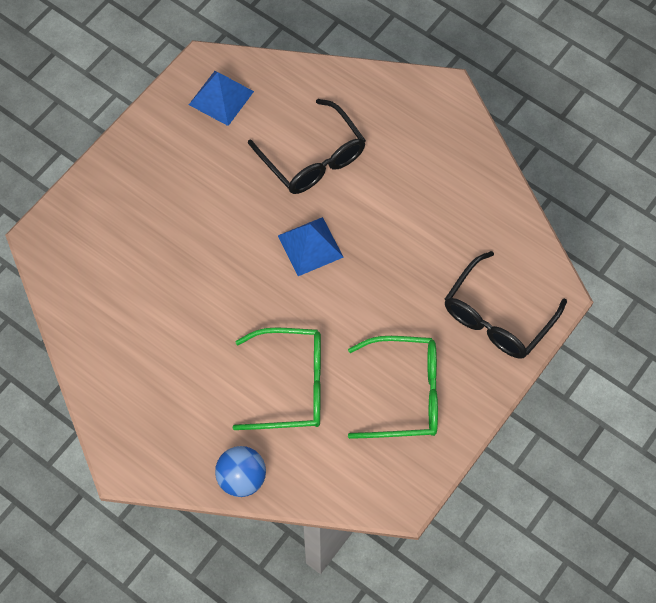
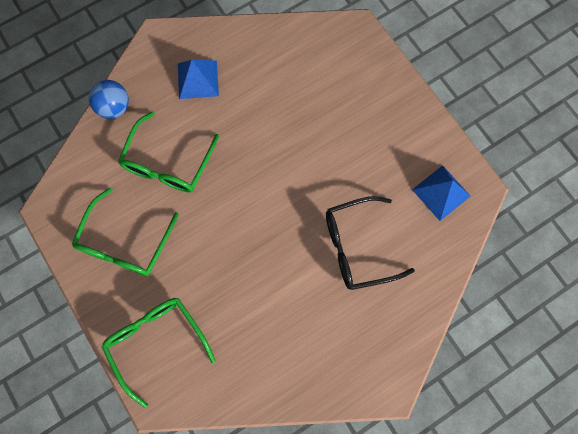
camera: 110 degrees right, 10 degrees up
(310, 246) = (277, 216): blue pyramid -> blue pyramid (198, 79)
(498, 316) = (157, 343): black glasses -> green glasses

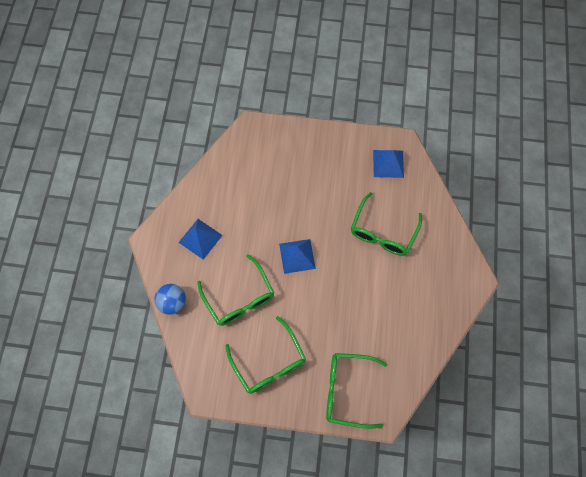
camera: 50 degrees left, 5 degrees down
(257, 182) = (297, 256): none -> blue pyramid
(358, 246) = (383, 231): black glasses -> green glasses

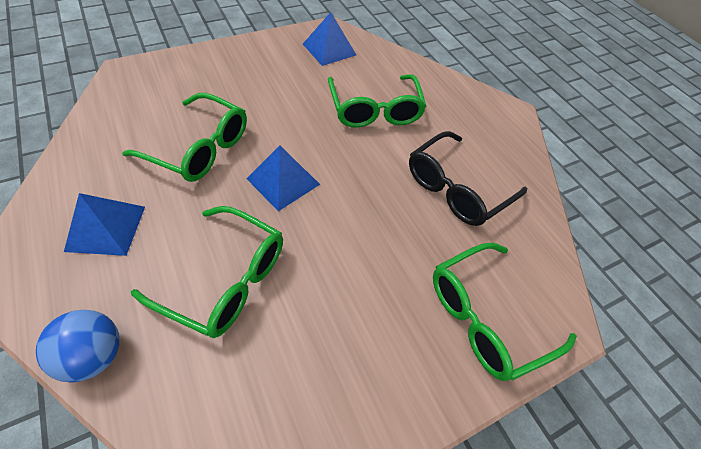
camera: 40 degrees left, 15 degrees down
(269, 362) = (338, 350): green glasses -> green glasses (198, 148)
(391, 314) = (457, 188): none -> black glasses

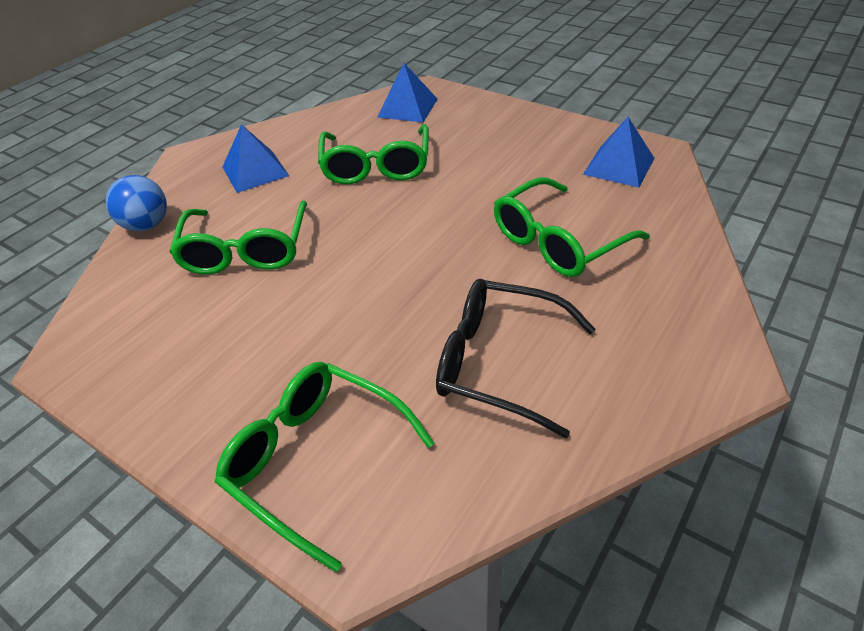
camera: 70 degrees right, 10 degrees down
(283, 181) = (382, 229): blue pyramid -> blue pyramid (407, 108)

